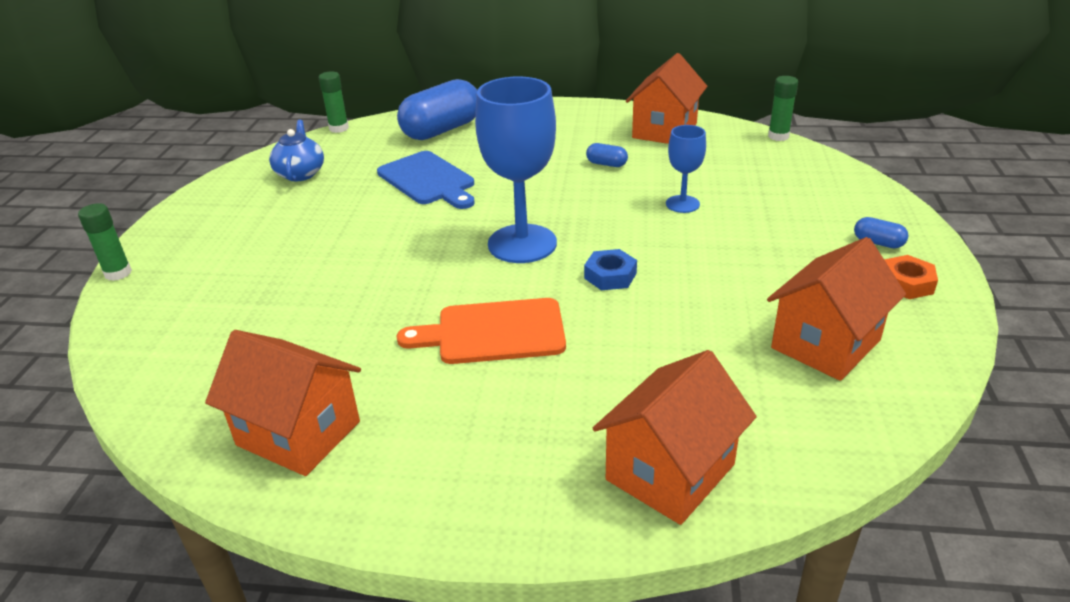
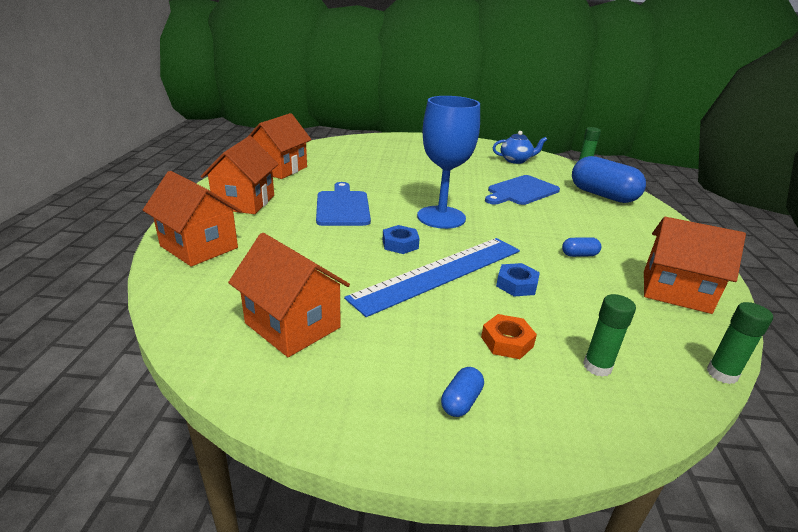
camera: 85 degrees right, 5 degrees down
(118, 273) = (408, 135): green glue stick -> green glue stick (597, 366)
(479, 454) = (244, 202): none -> orange house
(494, 332) = (342, 207): orange cutting board -> blue cutting board
(606, 164) = (579, 255): blue capsule -> blue capsule turned 60 degrees clockwise
(674, 248) = (440, 273): none -> blue ruler
(682, 204) = (516, 284): blue goblet -> blue nut
(906, 283) = (377, 402): orange nut -> orange nut (507, 342)

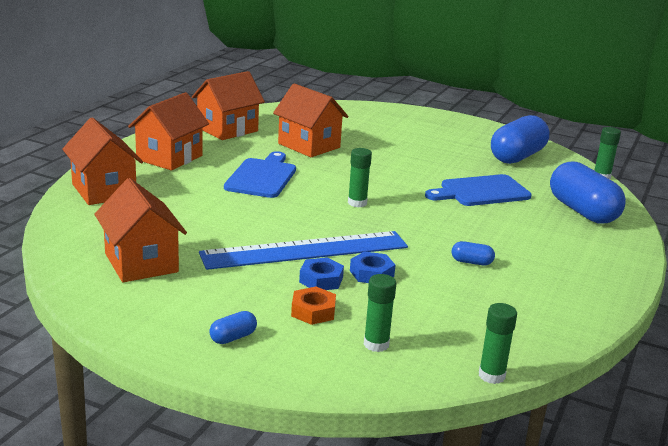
camera: 20 degrees right, 5 degrees down
(400, 244) = (290, 220): blue nut -> blue nut (321, 280)
(441, 217) = (357, 203): blue goblet -> green glue stick
(516, 160) = (517, 157): blue teapot -> blue capsule
(675, 291) = (538, 311): orange house -> orange house (309, 145)

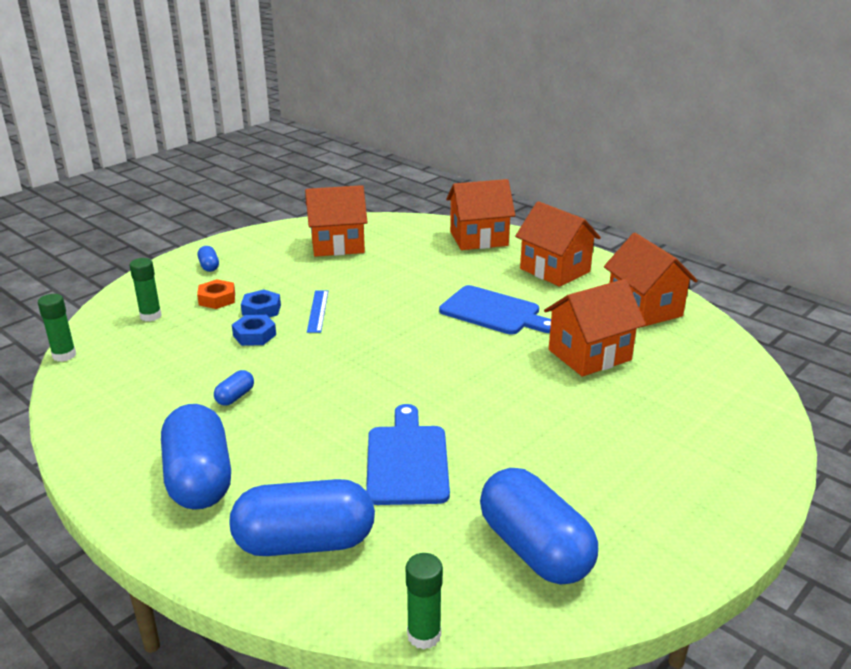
camera: 110 degrees right, 5 degrees up
(305, 250) = (318, 311): blue ruler -> blue ruler, size x0.42
(357, 203) = (407, 357): green glue stick -> none
(572, 255) = (199, 479): none -> blue capsule

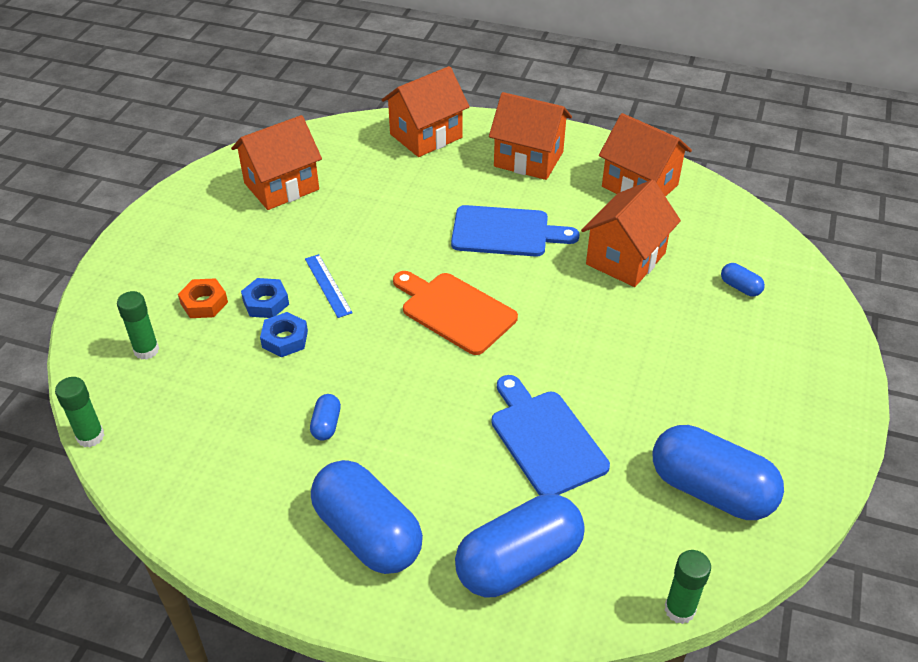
camera: 25 degrees left, 15 degrees up
(209, 266) = (157, 259): blue capsule -> blue capsule (740, 287)
(405, 352) = (455, 311): none -> orange cutting board

